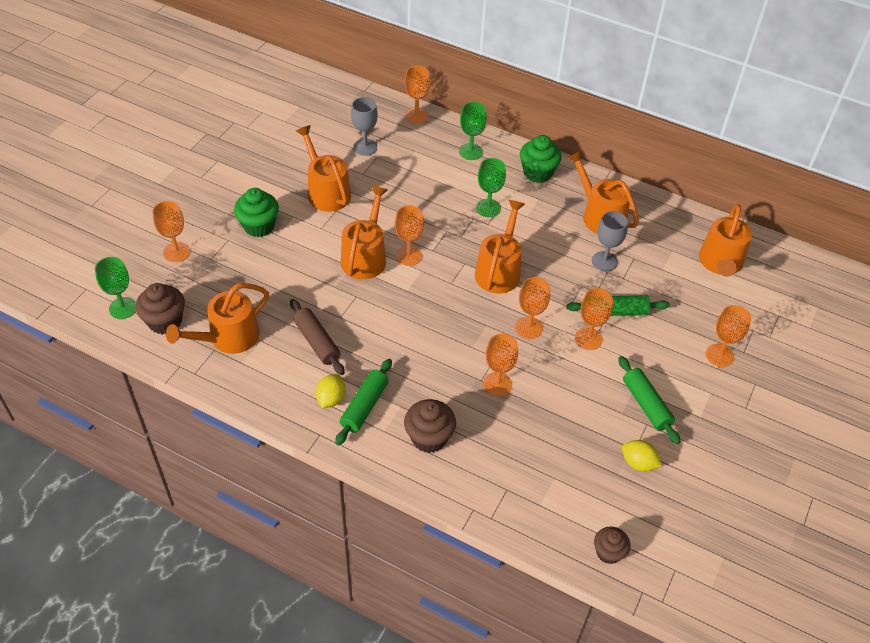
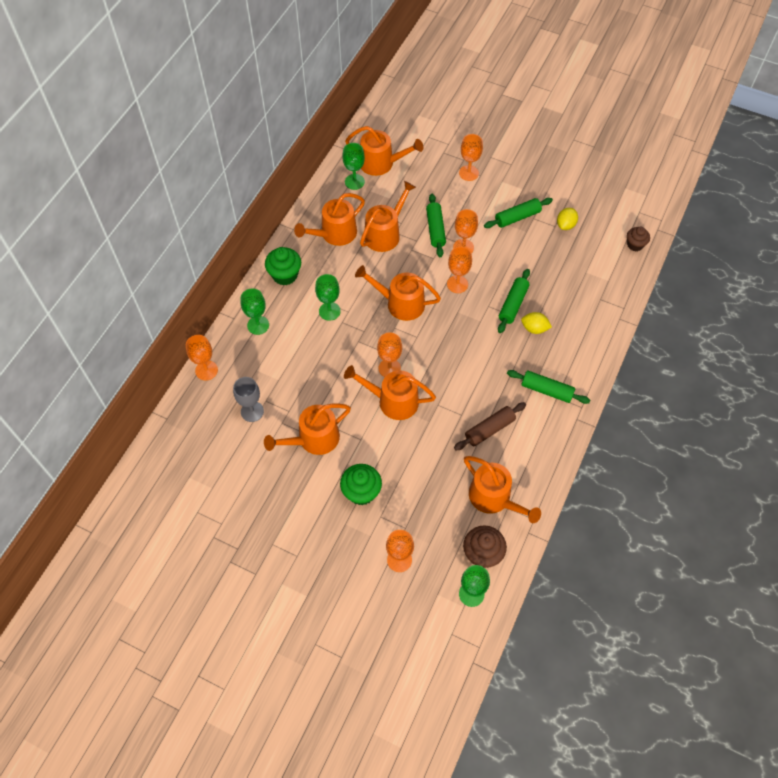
camera: 90 degrees left, 10 degrees up
(331, 399) = (543, 414): yellow lemon -> yellow lemon (534, 328)
(429, 438) = (567, 346): brown cupcake -> none
(497, 384) = (513, 304): orange goblet -> green rolling pin
(604, 261) = (385, 234): grey goblet -> orange watering can
(685, 236) = (354, 182): none -> green goblet

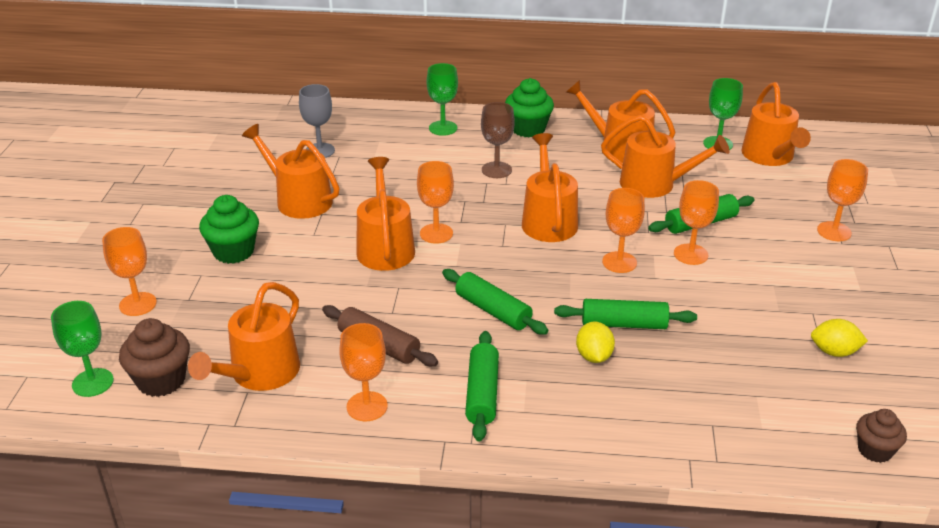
camera: 70 degrees right, 25 degrees down
(206, 370) = (361, 112): orange goblet -> orange goblet (367, 406)
(329, 311) = (496, 170): green goblet -> brown goblet
(517, 217) = (797, 295): green rolling pin -> green rolling pin (493, 311)

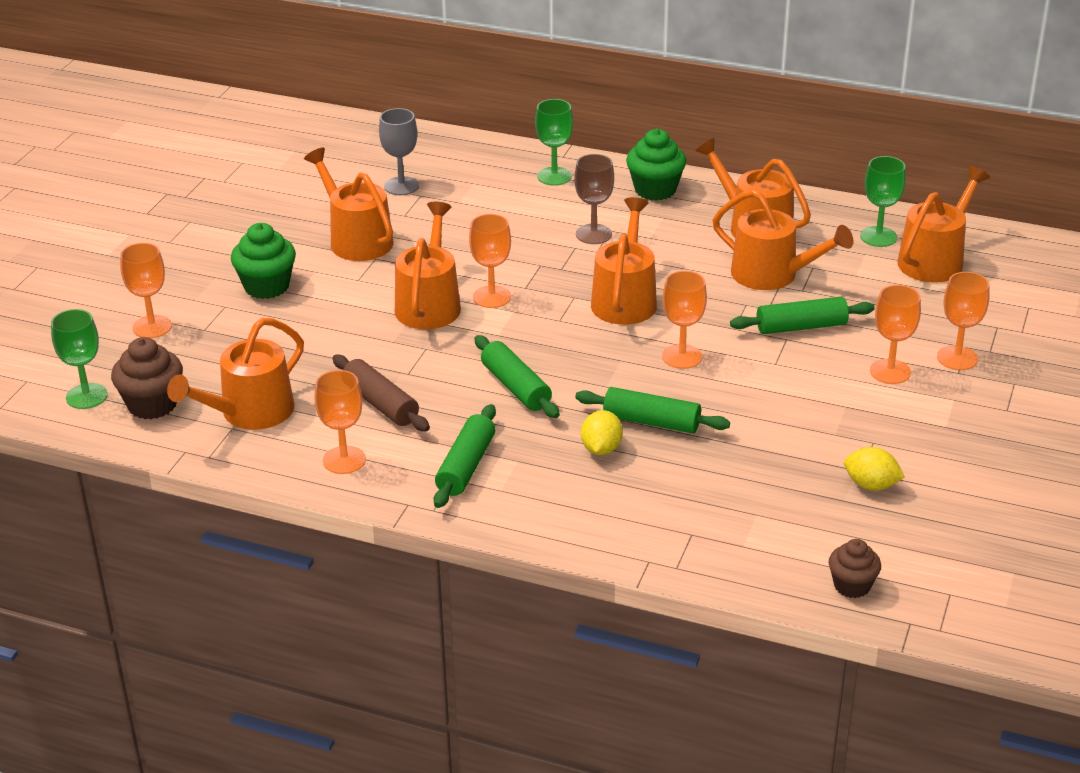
camera: 15 degrees right, 0 degrees up
(690, 254) = (769, 360): orange goblet -> orange goblet (890, 371)
(770, 156) = (934, 260): orange watering can -> orange watering can turned 150 degrees counterclockwise

